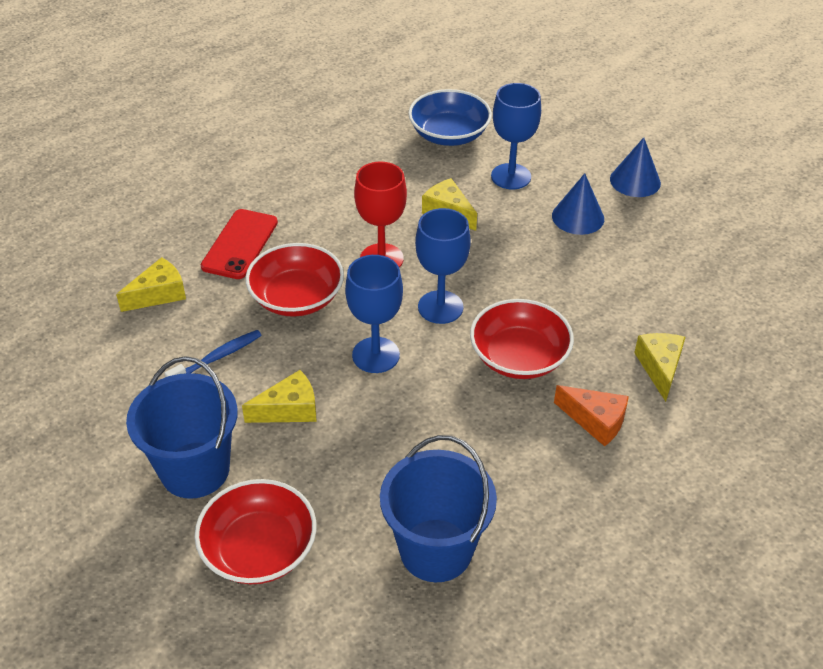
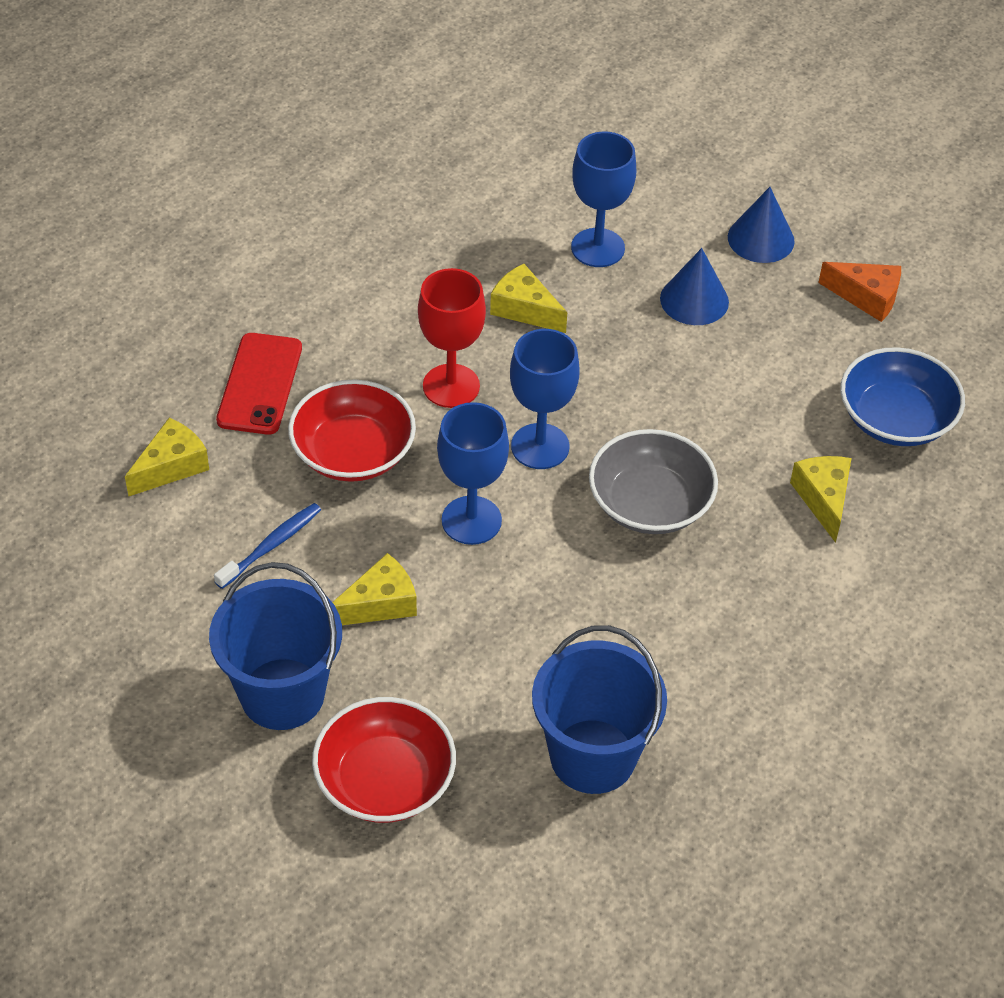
camera: 10 degrees left, 5 degrees up
(449, 134) = (504, 191): blue bowl -> blue bowl (896, 419)
(519, 357) = (650, 503): red bowl -> grey bowl
(595, 421) = (755, 576): orange cheese -> orange cheese (866, 297)

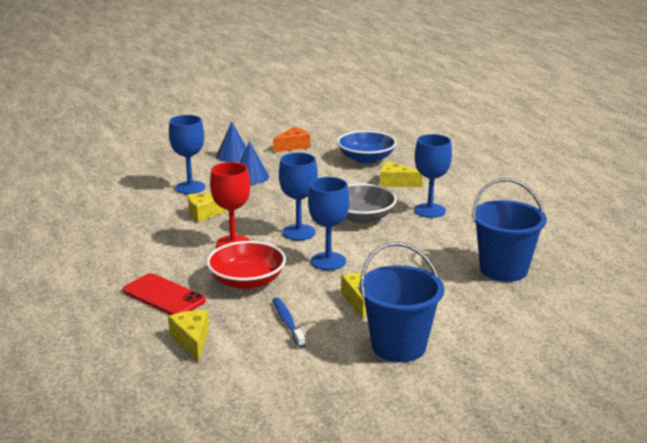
camera: 60 degrees left, 25 degrees down
(385, 780) = (482, 329): red bowl -> none
(744, 586) = (429, 210): none -> blue goblet

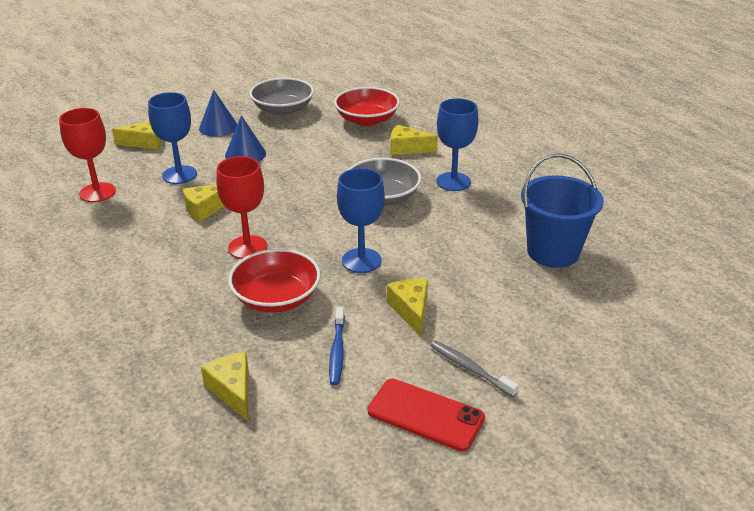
camera: 10 degrees left, 10 degrees up
(118, 195) = (97, 192): none -> red goblet
(163, 296) = (184, 330): red phone -> red phone (425, 414)
(167, 162) = (145, 142): none -> yellow cheese
(287, 322) = (337, 351): blue toothbrush -> blue toothbrush turned 150 degrees counterclockwise
(293, 146) = (283, 109): orange cheese -> grey bowl
(299, 232) = (318, 224): blue goblet -> none
(366, 159) = (367, 120): blue bowl -> red bowl
(398, 346) = (470, 369): blue bucket -> grey toothbrush

